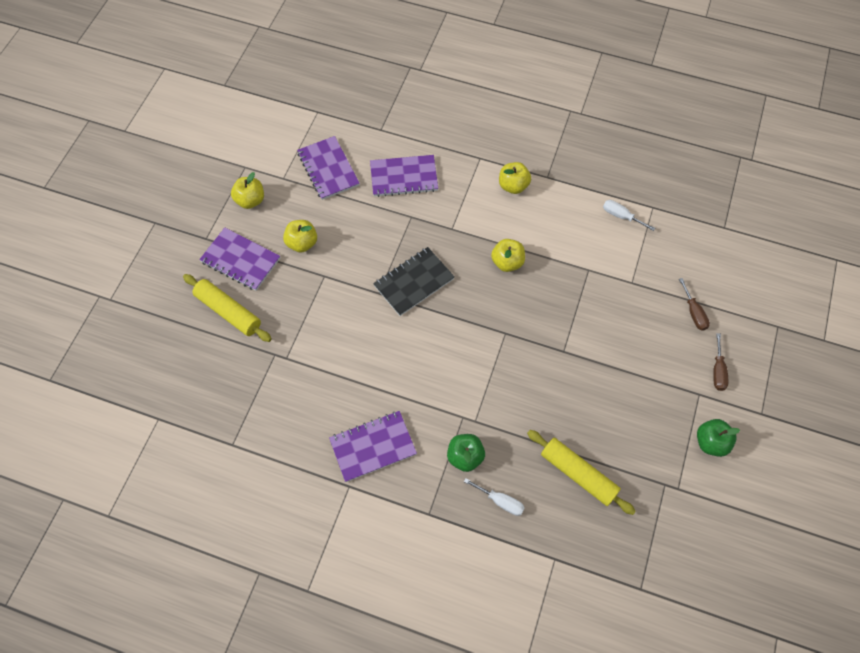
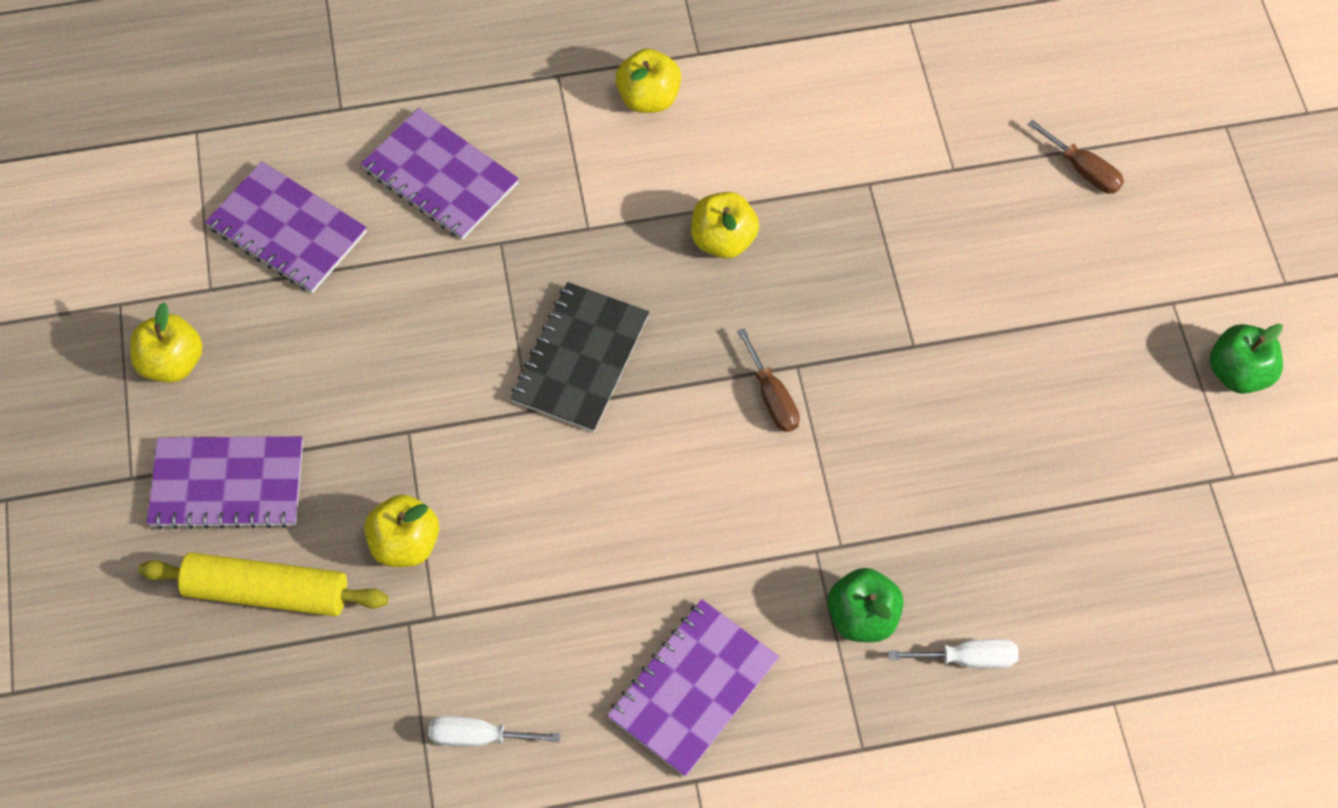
camera: 30 degrees left, 0 degrees up
(302, 243) = (327, 392): yellow apple -> yellow apple (405, 543)
(404, 177) = (440, 177): purple notebook -> purple notebook turned 75 degrees clockwise
(578, 474) = (1064, 541): yellow rolling pin -> none
(621, 216) = (866, 62): white screwdriver -> white screwdriver (478, 736)
(718, 371) = (1178, 248): brown screwdriver -> brown screwdriver (772, 397)

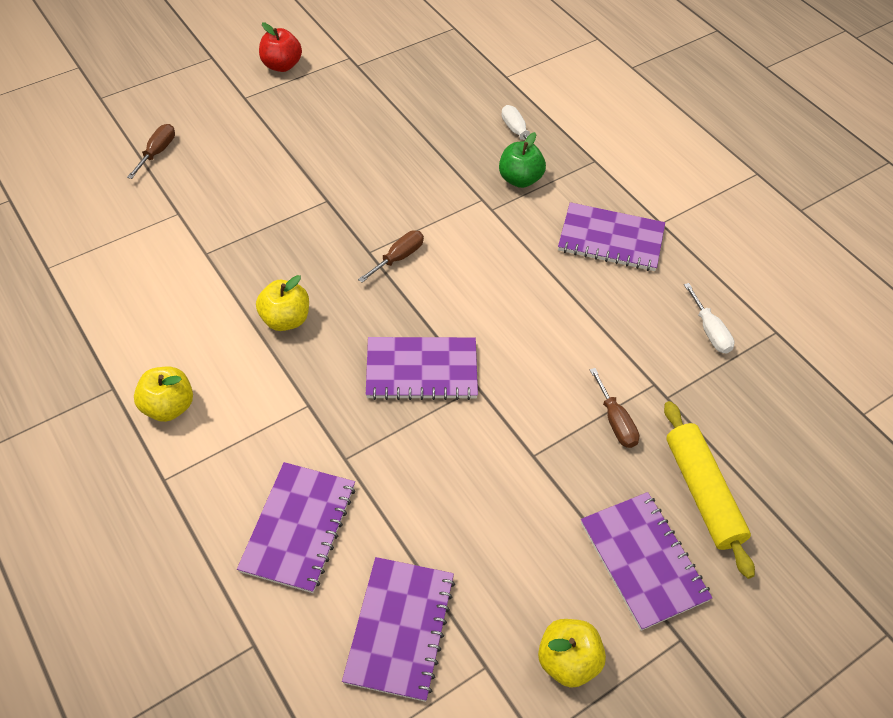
camera: 115 degrees left, 10 degrees down
(405, 543) = (615, 421): yellow apple -> brown screwdriver
(580, 359) = (421, 370): black notebook -> purple notebook
(1237, 372) = (282, 65): green apple -> red apple

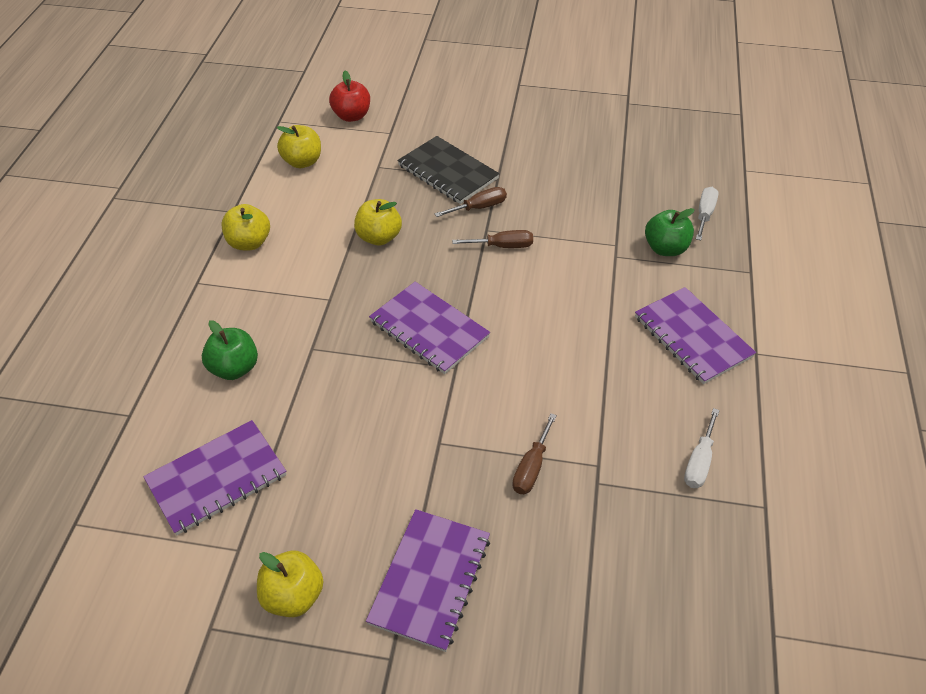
camera: 45 degrees right, 5 degrees down
(124, 294) = (302, 162): none -> yellow apple
(157, 152) = (421, 89): brown screwdriver -> brown screwdriver (479, 207)
(276, 219) = (448, 172): none -> black notebook
(282, 65) = (570, 76): red apple -> red apple (351, 116)
(299, 528) = (234, 368): purple notebook -> green apple
(702, 493) = (539, 573): yellow rolling pin -> none

